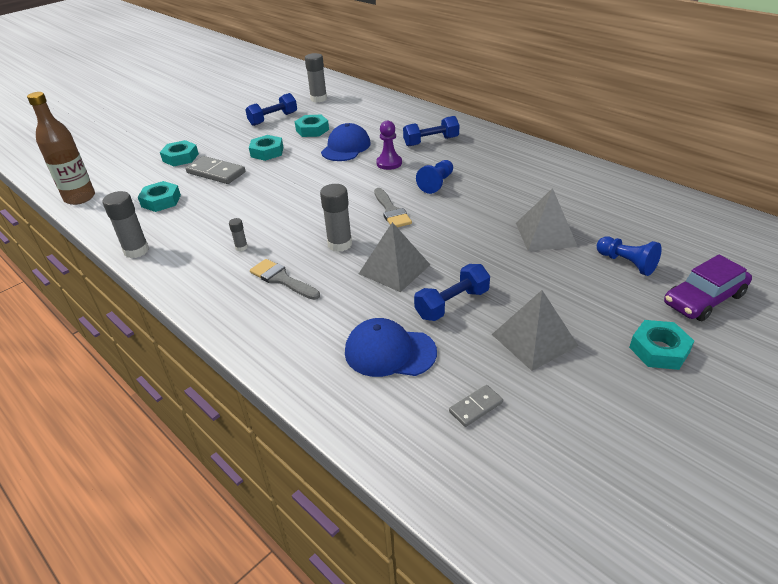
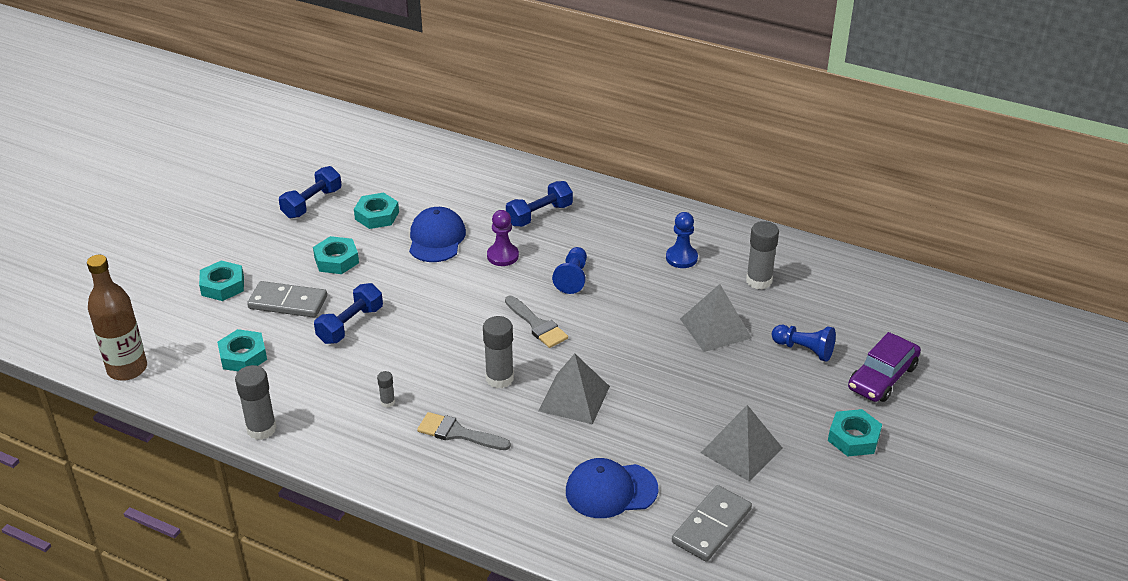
camera: 20 degrees left, 0 degrees up
(318, 99) = (356, 159): grey glue stick -> grey glue stick (759, 281)
(452, 304) = (650, 428): blue dumbbell -> blue dumbbell (350, 325)
(476, 407) = (711, 526): grey domino -> grey domino, size x1.81
(534, 181) = (681, 258): none -> blue pawn

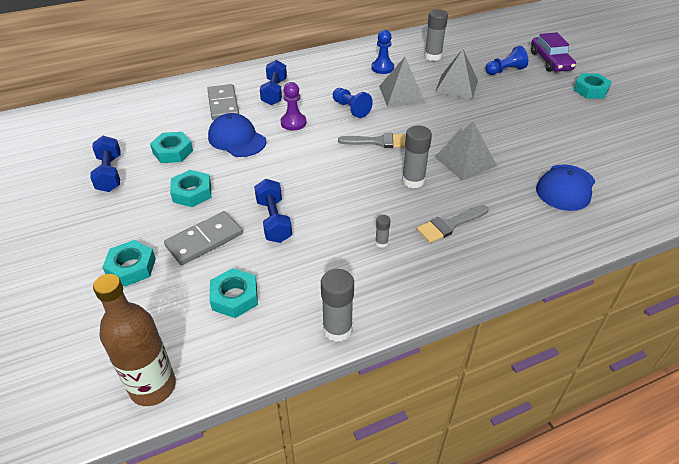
camera: 50 degrees left, 5 degrees up
(711, 526) = (627, 166): grey domino -> grey domino (223, 104)
(741, 450) = (570, 126): grey pyramid -> grey pyramid (401, 94)

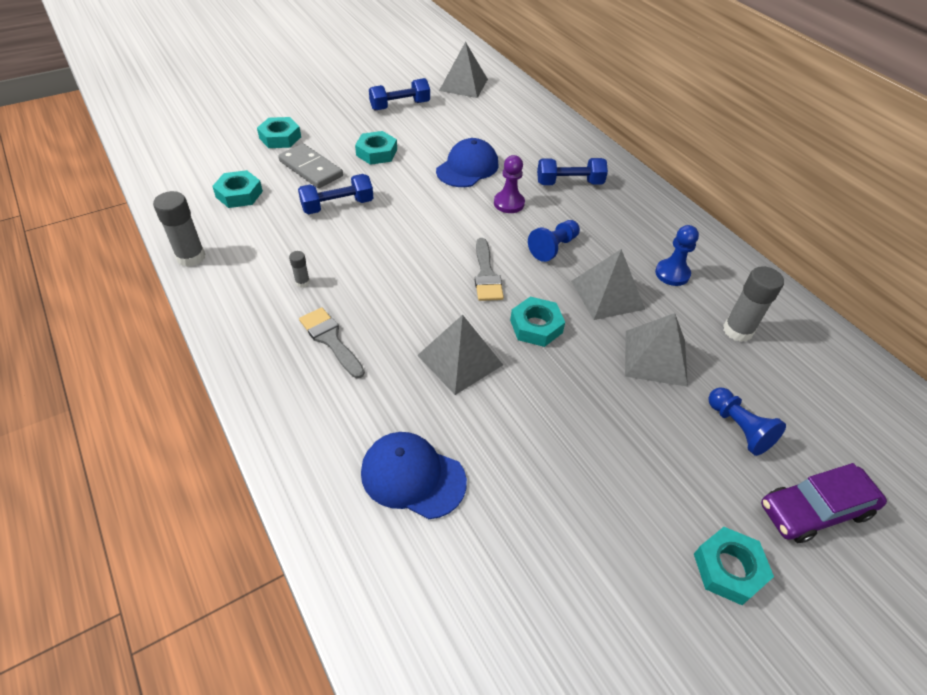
camera: 80 degrees right, 5 degrees up
(91, 130) = (463, 84): none -> grey pyramid
(153, 387) = (157, 168): brown bottle -> none
(172, 152) = (438, 132): turquoise nut -> turquoise nut (536, 326)
(223, 104) = (530, 151): grey domino -> none
(413, 181) = (411, 307): grey glue stick -> none

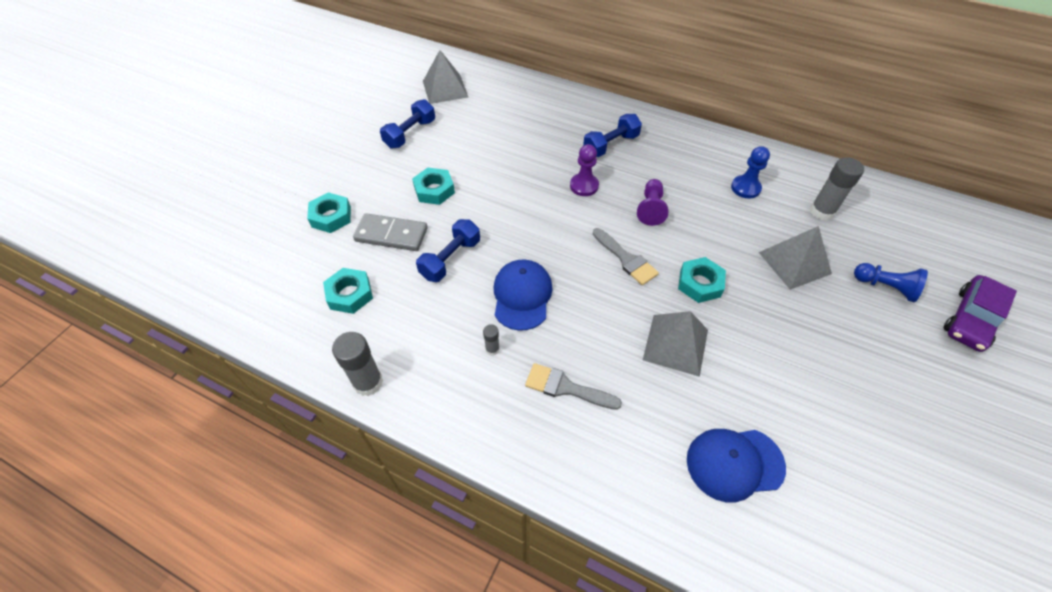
camera: 30 degrees left, 5 degrees up
(467, 168) = (522, 168): blue cap -> blue cap (522, 296)
(553, 247) = (651, 208): blue pawn -> purple pawn
(607, 295) = (721, 229): grey pyramid -> none
(729, 569) = (966, 393): turquoise nut -> none

